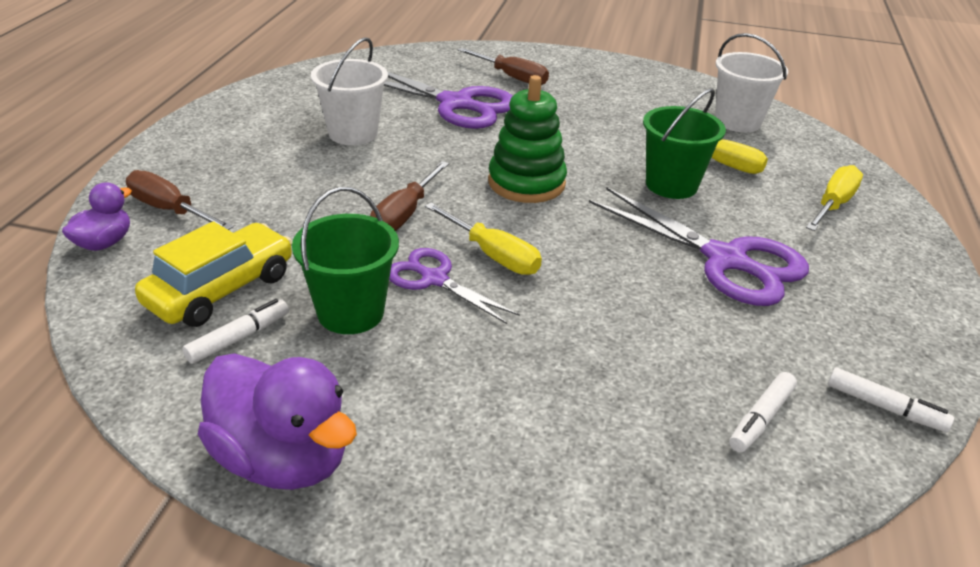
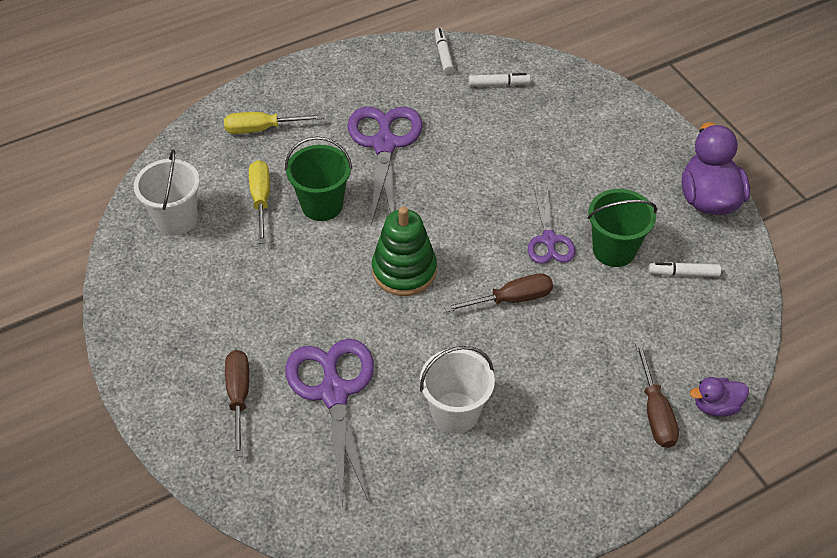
camera: 130 degrees left, 15 degrees up
(220, 289) = (670, 314): yellow car -> none
(492, 255) = (498, 233): yellow screwdriver -> none

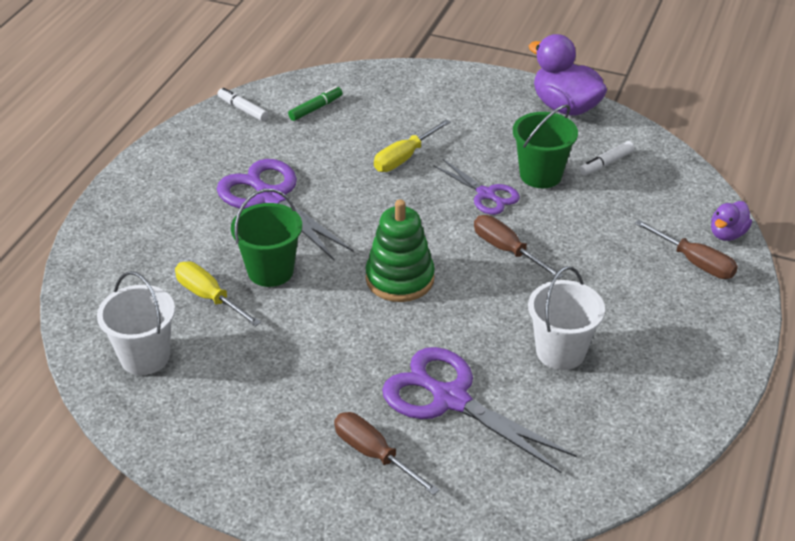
camera: 40 degrees left, 10 degrees down
(262, 129) = (143, 243): yellow screwdriver -> yellow screwdriver (404, 157)
(499, 84) = (316, 108): white marker -> green marker
(511, 299) = (507, 250): brown screwdriver -> brown screwdriver turned 75 degrees counterclockwise

